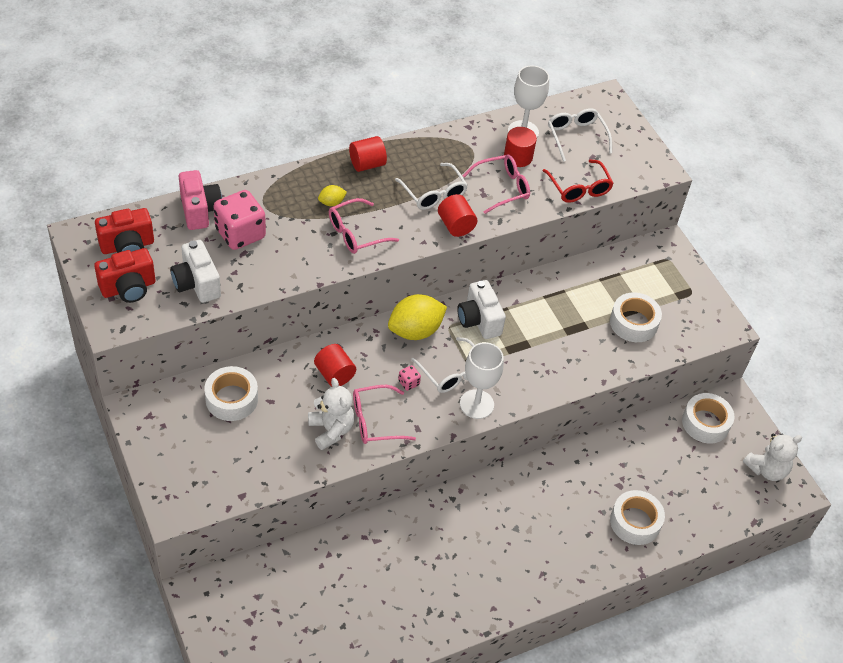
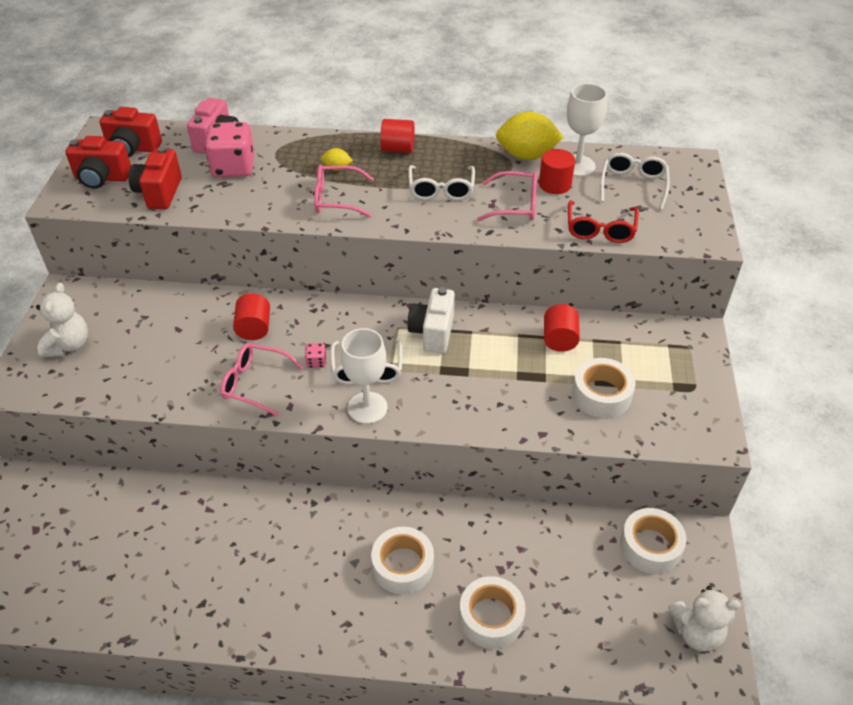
camera: 35 degrees right, 5 degrees down
(197, 284) = (159, 193): white camera -> red camera
(231, 399) = (147, 314): white tape -> white tape (403, 565)
(331, 430) = (208, 375): white teddy bear -> white teddy bear (68, 345)
(415, 331) = (362, 319): yellow lemon -> yellow lemon (526, 155)
(456, 225) = (440, 222): red cylinder -> red cylinder (559, 339)

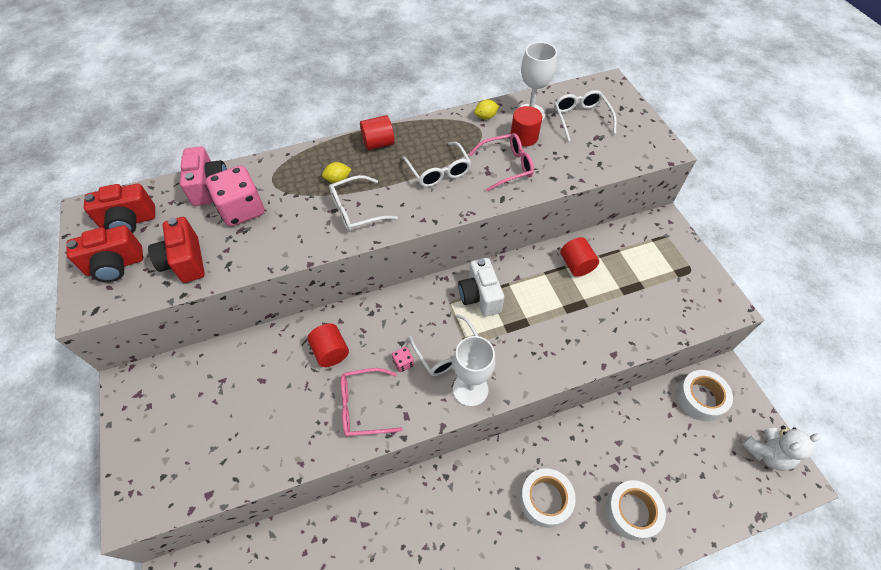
camera: 25 degrees left, 10 degrees up
(68, 345) = (164, 441): white teddy bear -> none
(336, 199) = (356, 210): pink glasses -> white glasses
(526, 155) = (485, 117): yellow lemon -> yellow lemon, size x0.47
(600, 229) = (583, 167): red glasses -> none
(601, 394) = (633, 301): white tape -> none

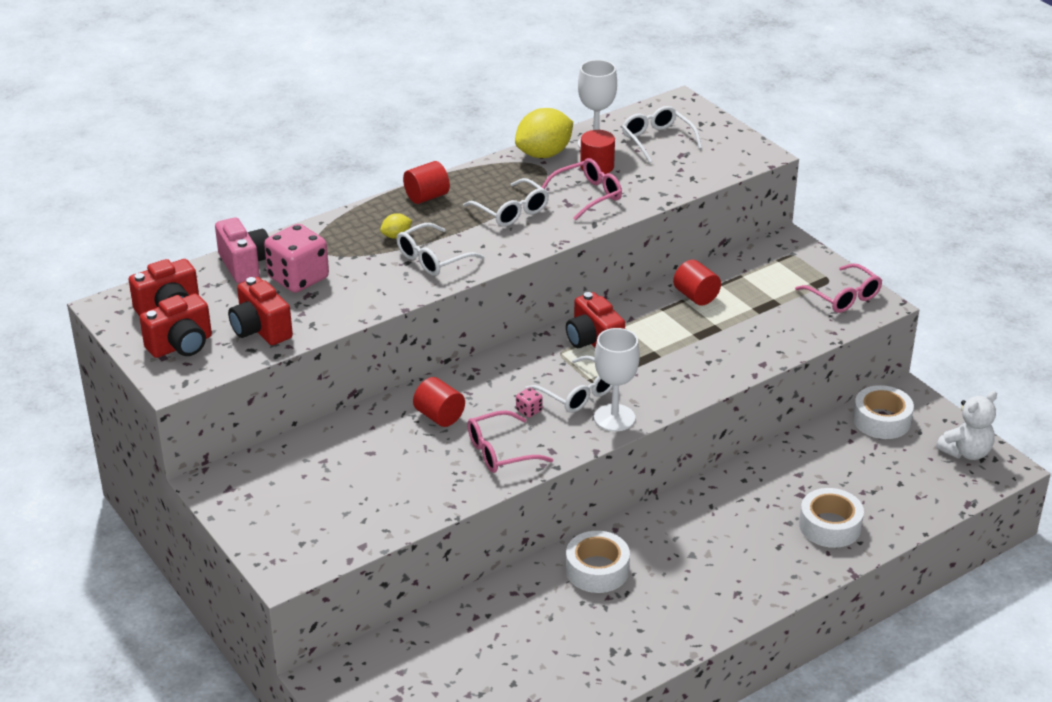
camera: 15 degrees left, 20 degrees down
(480, 296) = (593, 342): white camera -> red camera
(485, 117) = (544, 154): yellow lemon -> yellow lemon, size x2.12
(545, 499) = (730, 535): white tape -> white tape (597, 570)
(700, 292) = (843, 297): none -> pink glasses

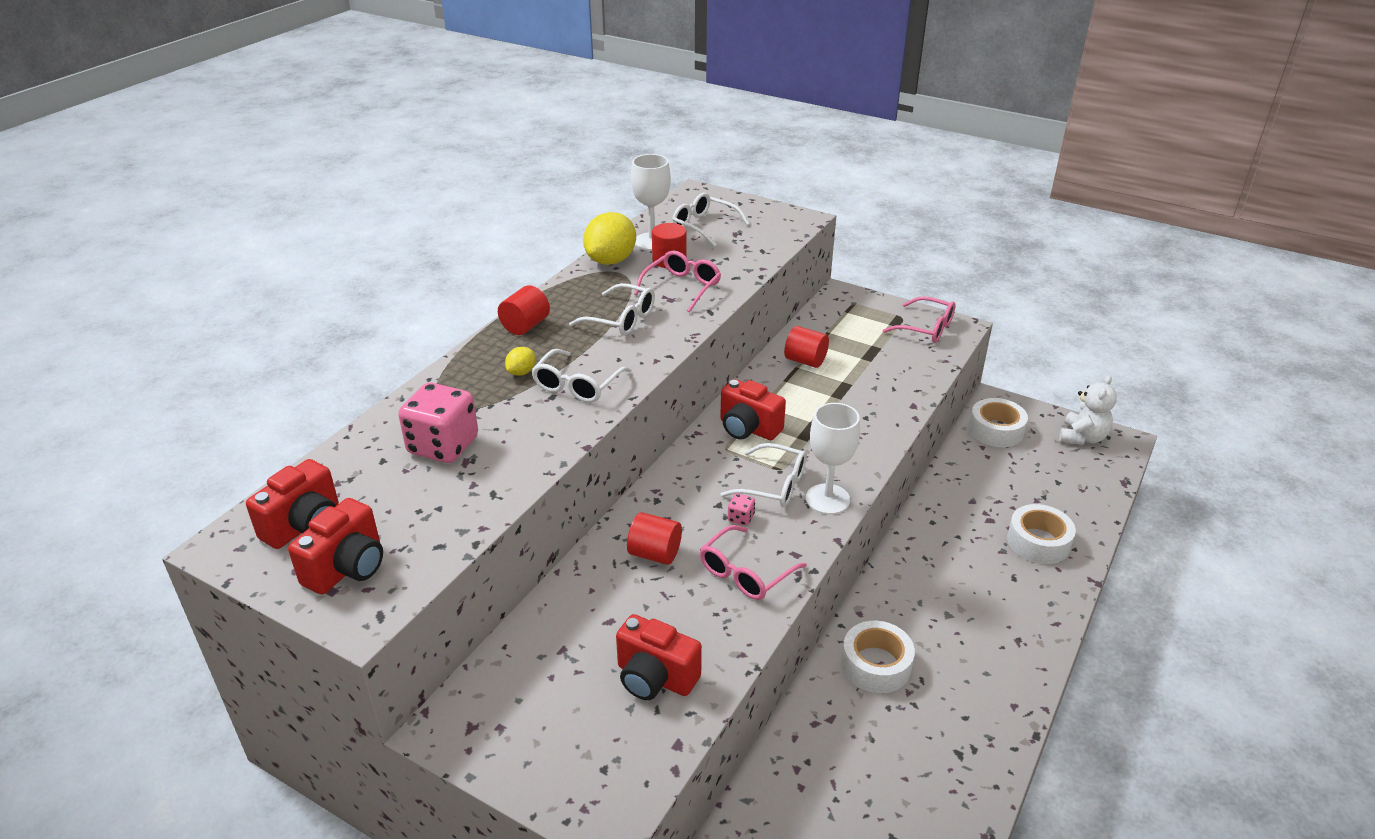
camera: 25 degrees left, 0 degrees up
(245, 265) = (370, 447): pink camera -> none
(260, 330) = (436, 518): red camera -> red camera (655, 678)

